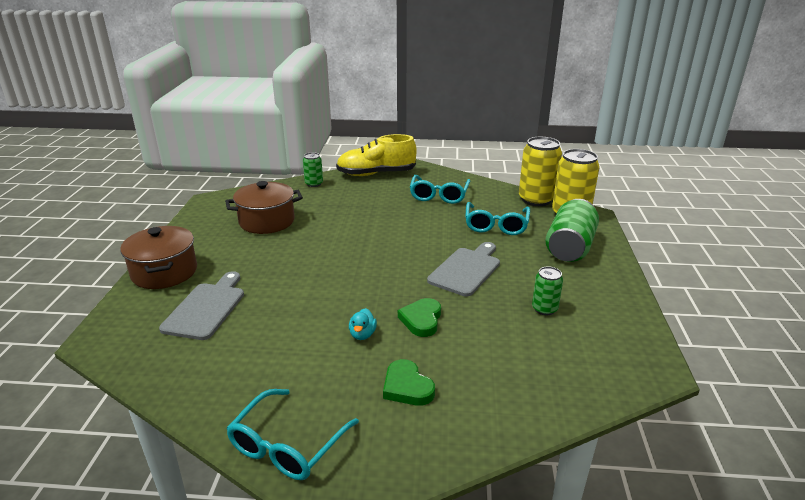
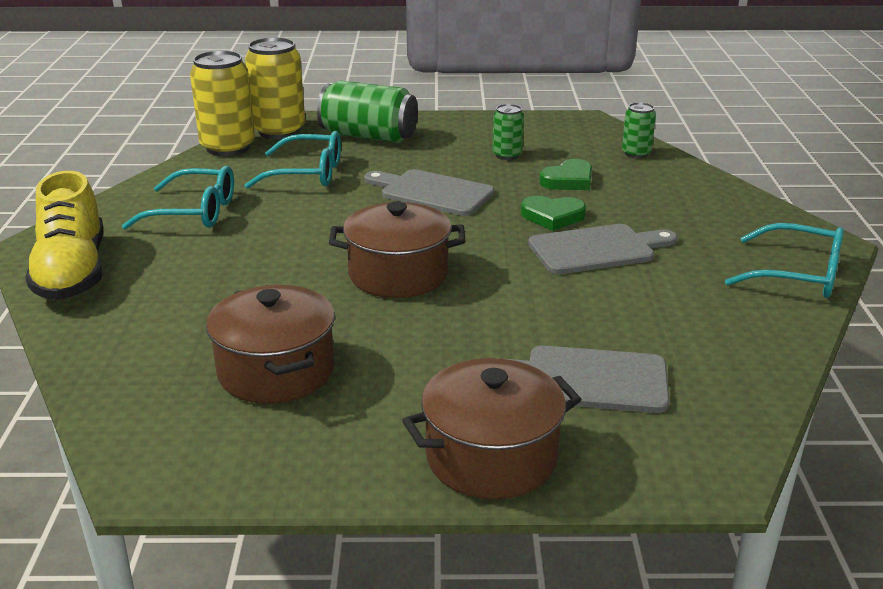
camera: 95 degrees left, 0 degrees up
(314, 184) = (97, 339): green can -> green can (636, 153)
(349, 254) = (398, 274): none -> brown pot
(362, 334) = (597, 249): turquoise duck -> grey cutting board
(407, 387) = (673, 220): green heart -> green heart (568, 180)

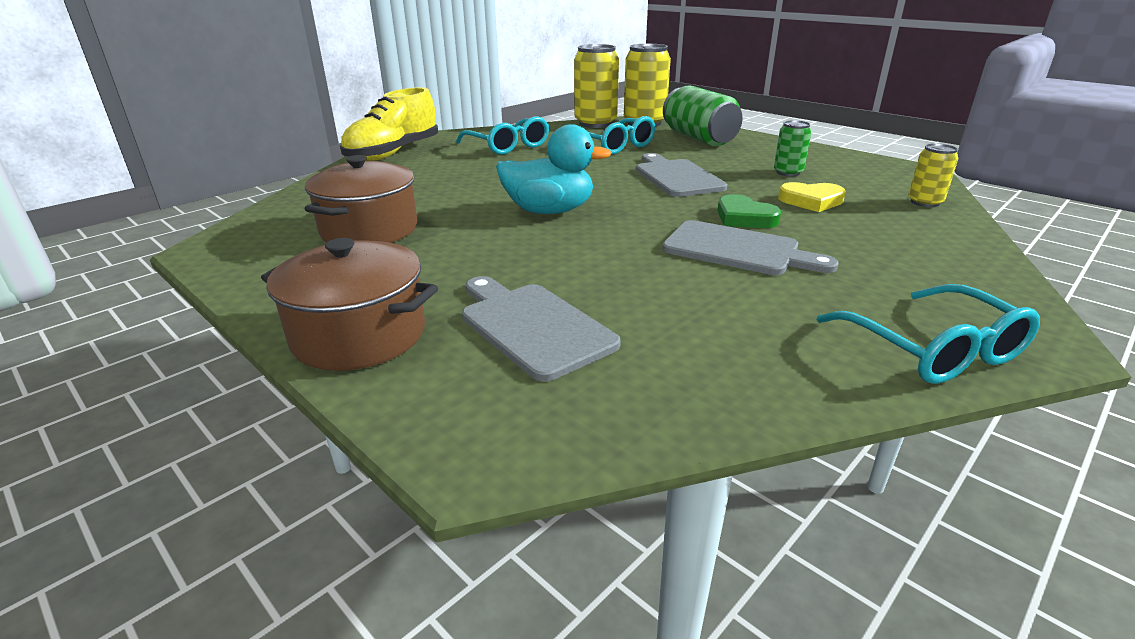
camera: 45 degrees right, 0 degrees up
(398, 274) = (549, 211): brown pot -> turquoise duck
(568, 180) = (811, 201): green heart -> yellow heart
(636, 153) = (924, 202): green can -> yellow can

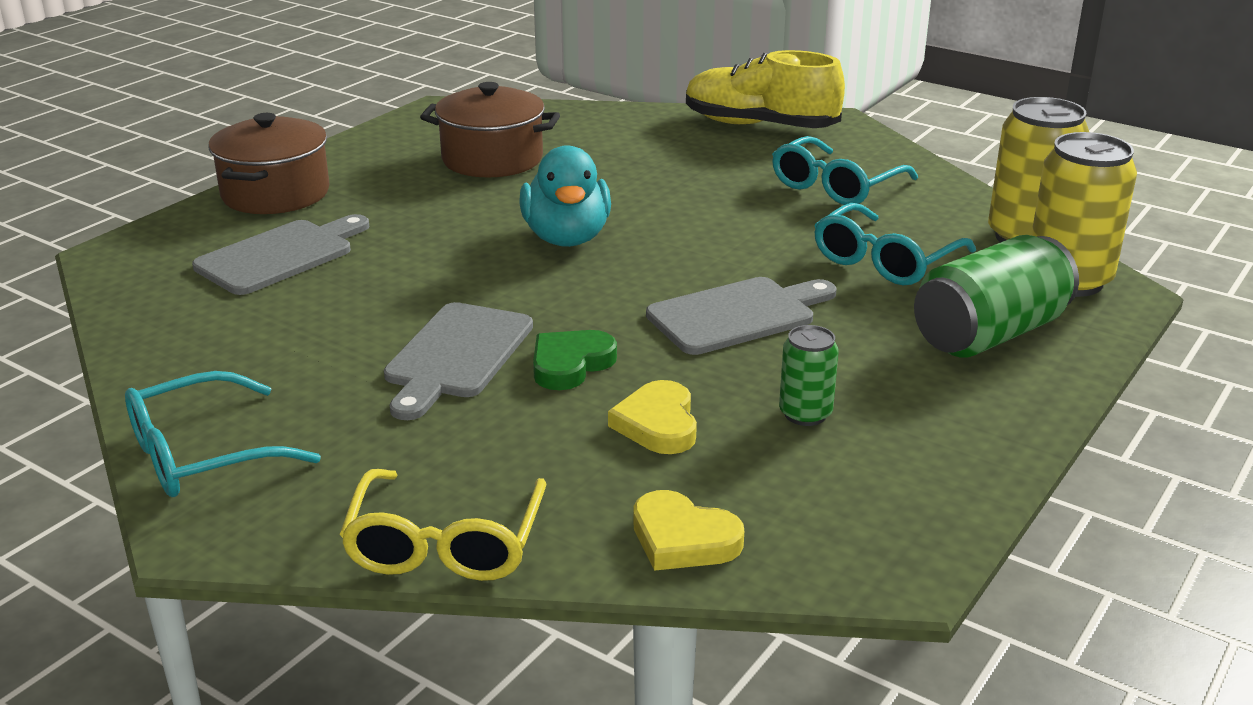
camera: 80 degrees right, 0 degrees up
(924, 202) = (683, 539): yellow can -> yellow heart
(979, 256) = (445, 544): none -> yellow glasses

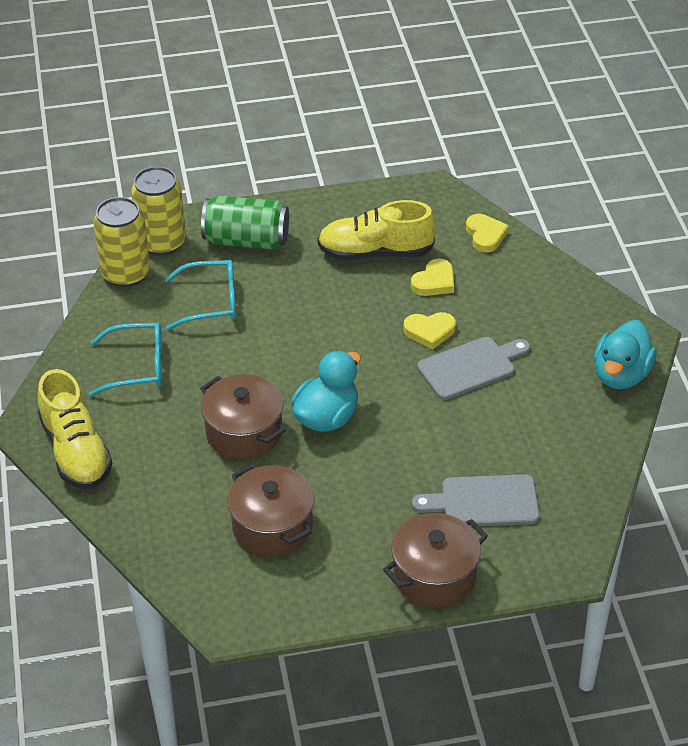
camera: 135 degrees left, 15 degrees up
(202, 455) = (621, 375): turquoise glasses -> turquoise duck
(445, 544) = (564, 280): yellow glasses -> none
(570, 364) = (429, 331): green heart -> yellow heart
(634, 194) = (244, 432): none -> brown pot
(737, 315) = (325, 314): grey cutting board -> none
(805, 414) = (375, 252): green can -> yellow shoe

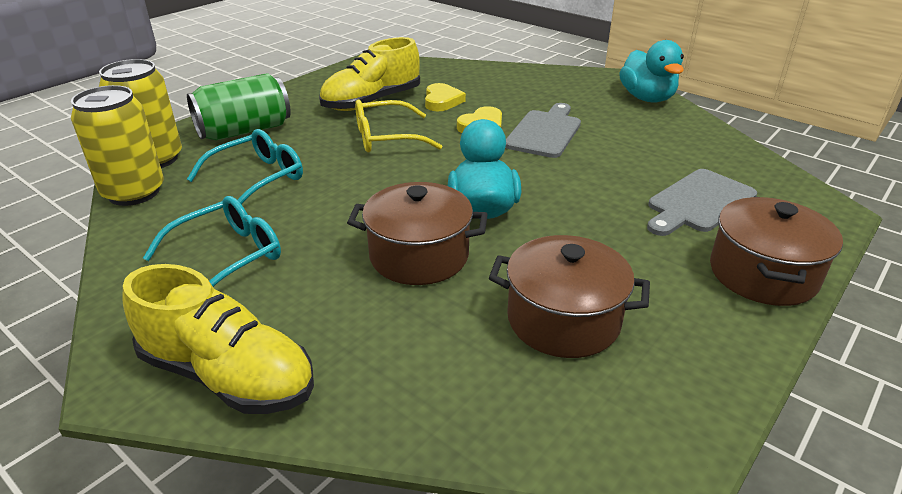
camera: 40 degrees left, 10 degrees down
(340, 306) = (386, 138): none -> yellow glasses
(485, 235) = (441, 70): yellow heart -> none

